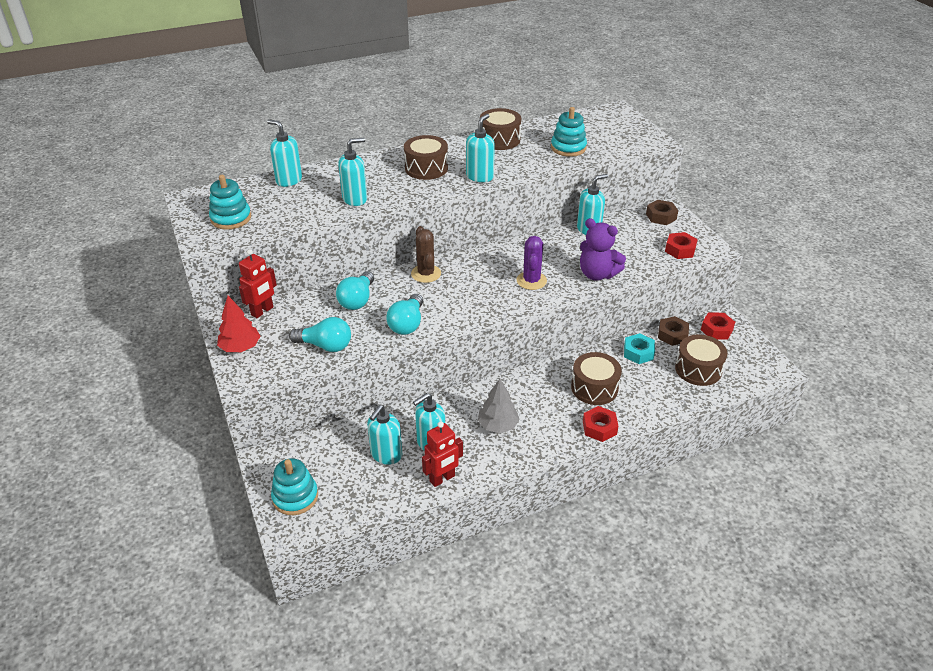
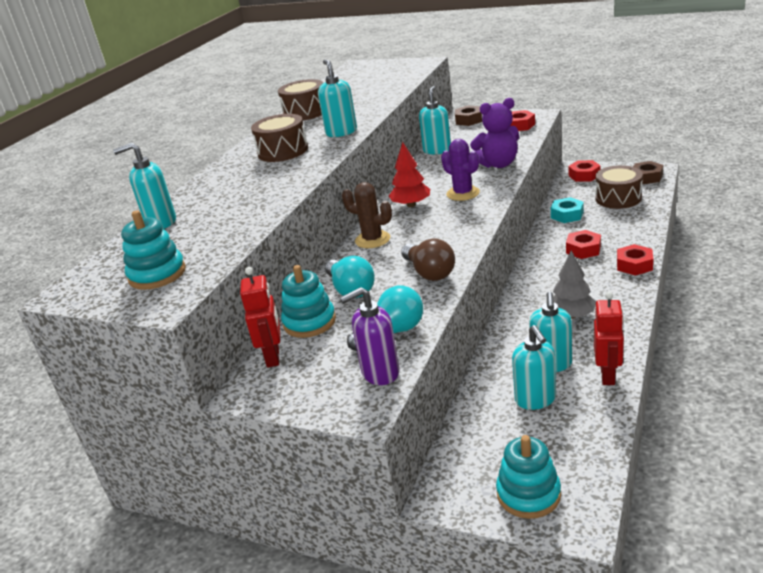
camera: 40 degrees left, 10 degrees down
(240, 347) = (310, 394): red tree -> red tree (411, 205)
(281, 364) = (380, 373): none -> purple soap dispenser
(355, 199) = (262, 195): turquoise soap dispenser -> none
(407, 324) = (429, 272): turquoise light bulb -> brown light bulb
(568, 148) = (370, 91): turquoise stacking toy -> turquoise stacking toy (309, 322)
(594, 388) = (583, 249): brown drum -> red nut
(672, 335) = (566, 194): brown nut -> brown nut (646, 177)

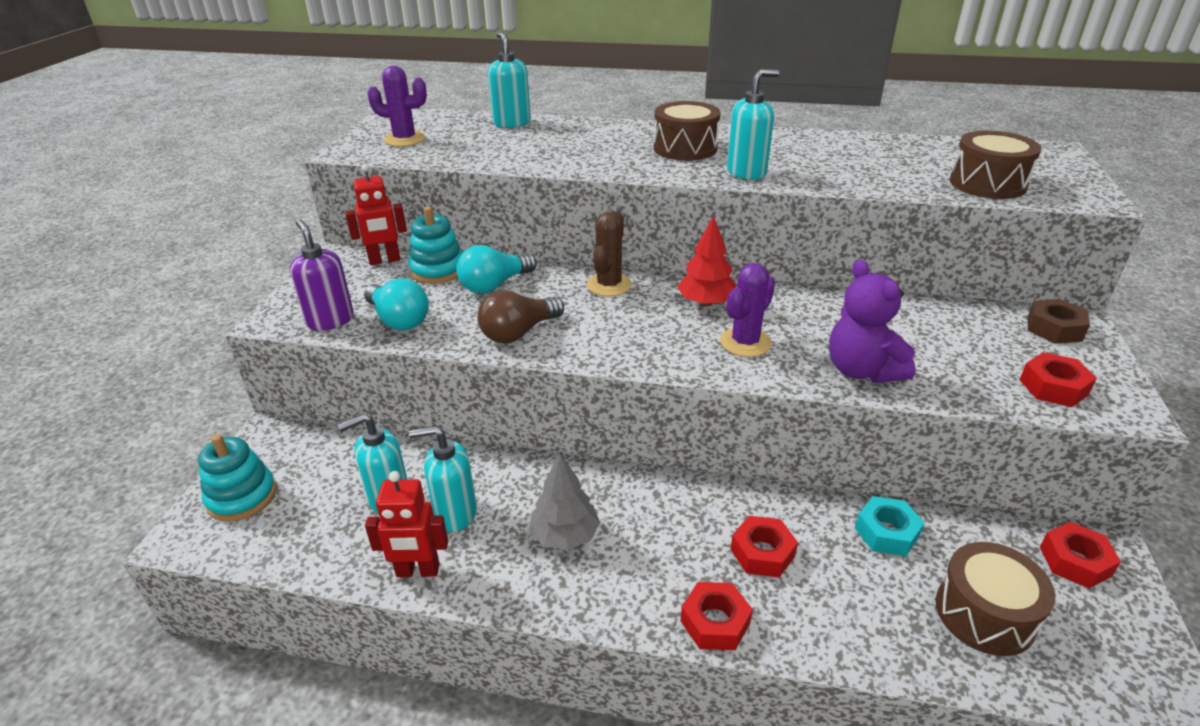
camera: 75 degrees right, 5 degrees up
(157, 274) = (405, 139): turquoise stacking toy -> purple cactus
(305, 112) = (823, 143): brown drum -> brown drum (987, 184)
(437, 150) = (904, 307): turquoise soap dispenser -> none
(646, 177) = (1117, 675): brown nut -> none

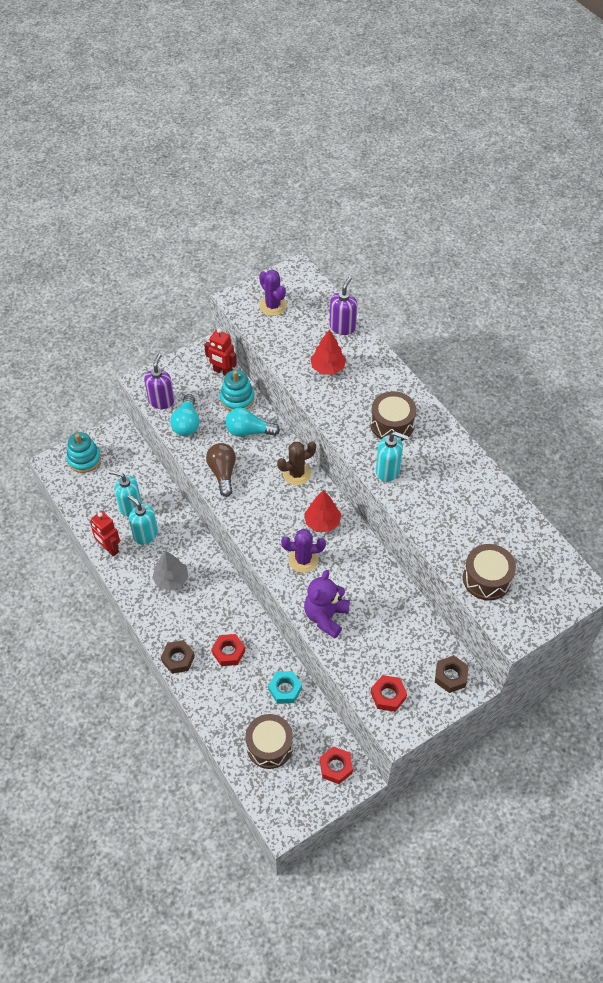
camera: 45 degrees right, 20 degrees up
(511, 123) = (342, 327): turquoise soap dispenser -> purple soap dispenser
(518, 333) = (223, 473): brown light bulb -> brown light bulb turned 75 degrees clockwise
(546, 147) = (328, 367): none -> red tree
(715, 622) = (178, 659): red nut -> brown nut

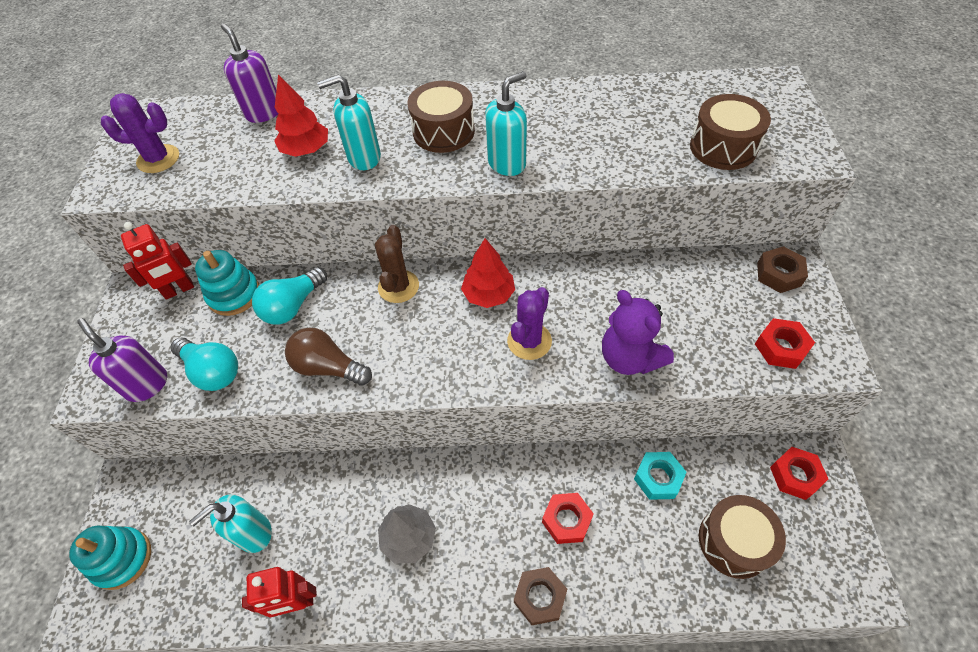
camera: 55 degrees left, 0 degrees up
(145, 534) = (313, 535): turquoise soap dispenser -> turquoise soap dispenser (364, 158)

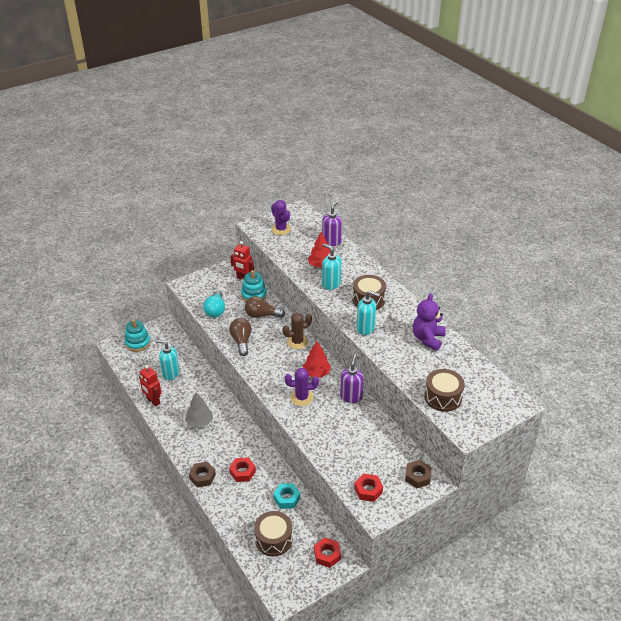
camera: 55 degrees right, 15 degrees down
(147, 385) = (197, 296): purple soap dispenser -> purple soap dispenser (351, 396)
(293, 306) = (262, 315): turquoise light bulb -> brown light bulb
(629, 358) = (319, 435): purple teddy bear -> purple teddy bear (428, 339)

